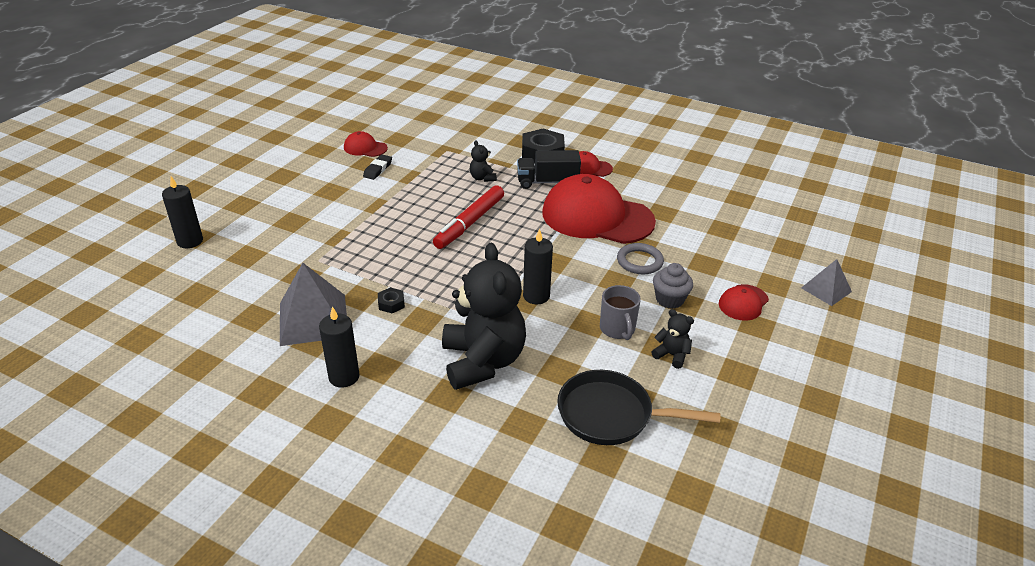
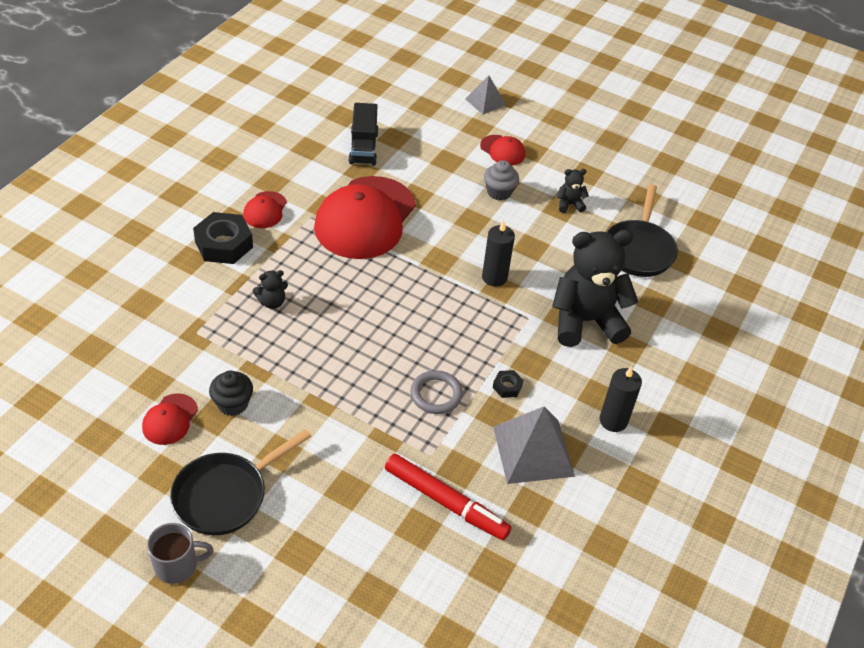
camera: 90 degrees left, 10 degrees up
(190, 241) = (383, 598): black candle -> none
(296, 173) = (225, 495): none -> black pan
(378, 169) = (233, 404): black eraser -> black cupcake
(469, 223) = (367, 319): red marker -> red marker (446, 502)
(547, 182) = (290, 247): black truck -> black truck (363, 148)
(617, 329) = (539, 230): grey mug -> grey mug (177, 565)
(639, 261) = (443, 201): grey ring -> grey ring (436, 394)
(671, 355) = (569, 204): black teddy bear -> black teddy bear turned 45 degrees clockwise

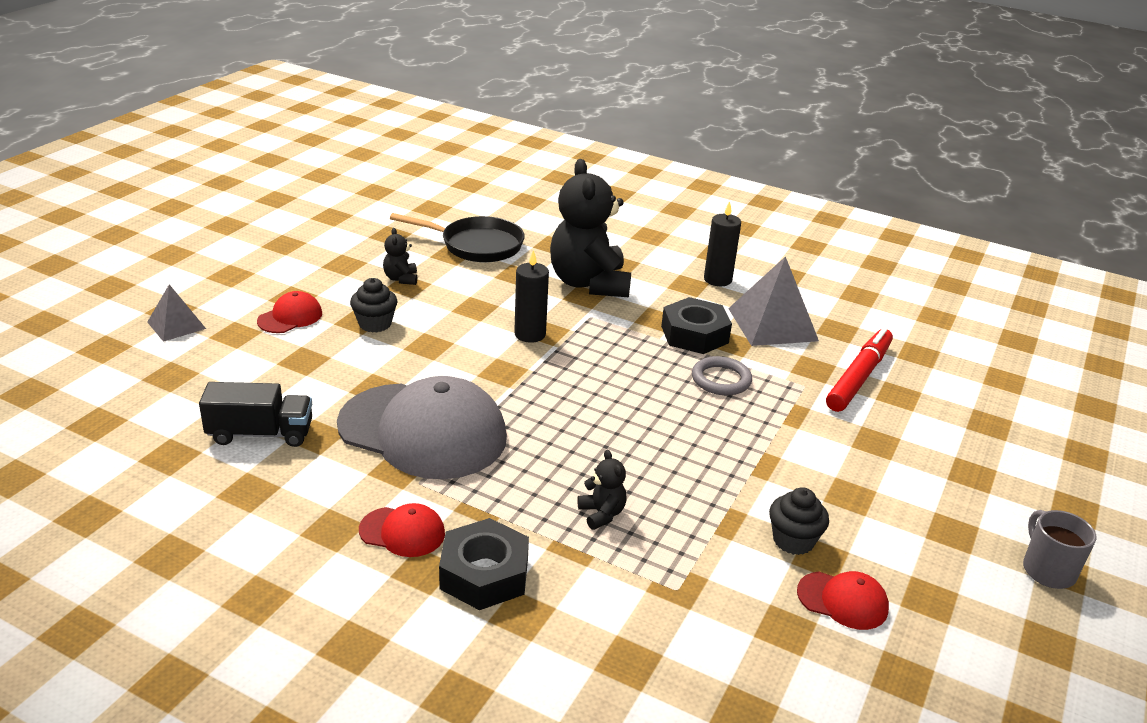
camera: 90 degrees left, 15 degrees down
(225, 495) = (932, 536): black pan -> none
(365, 218) = (423, 431): red cap -> grey cap
(499, 192) = (375, 324): grey cupcake -> black cupcake
(507, 386) = (694, 334): black nut -> black nut, size x2.12

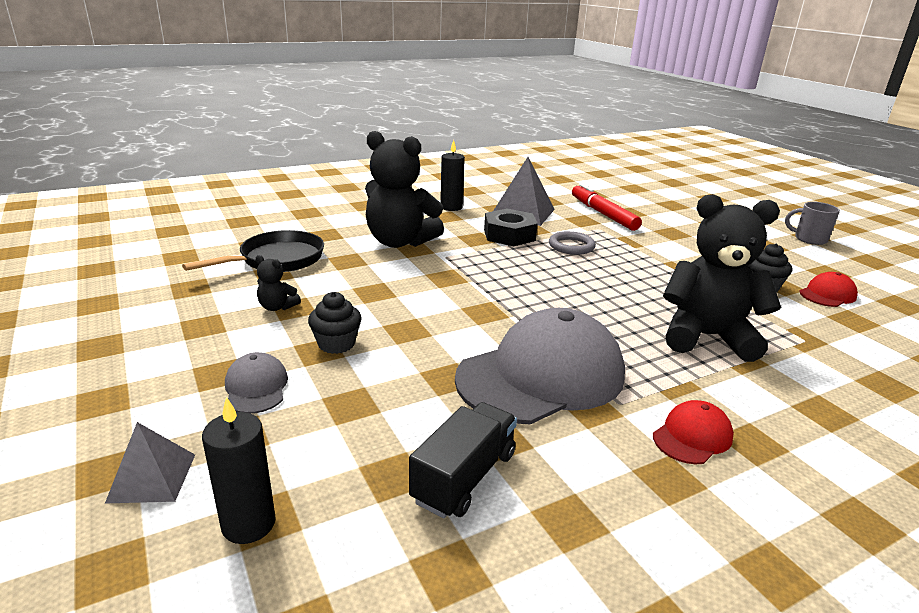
camera: 55 degrees left, 5 degrees down
(290, 317) = (256, 387): red cap -> grey cap
(484, 574) = (768, 412): black nut -> none
(530, 334) = (443, 284): black candle -> black candle (248, 524)
(601, 514) = (707, 337): black teddy bear -> black teddy bear, size x2.40

